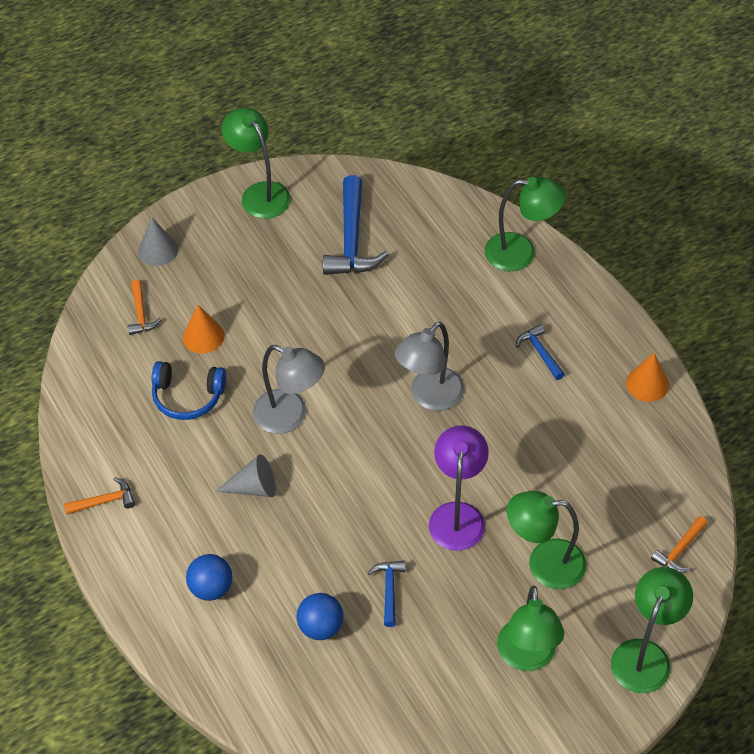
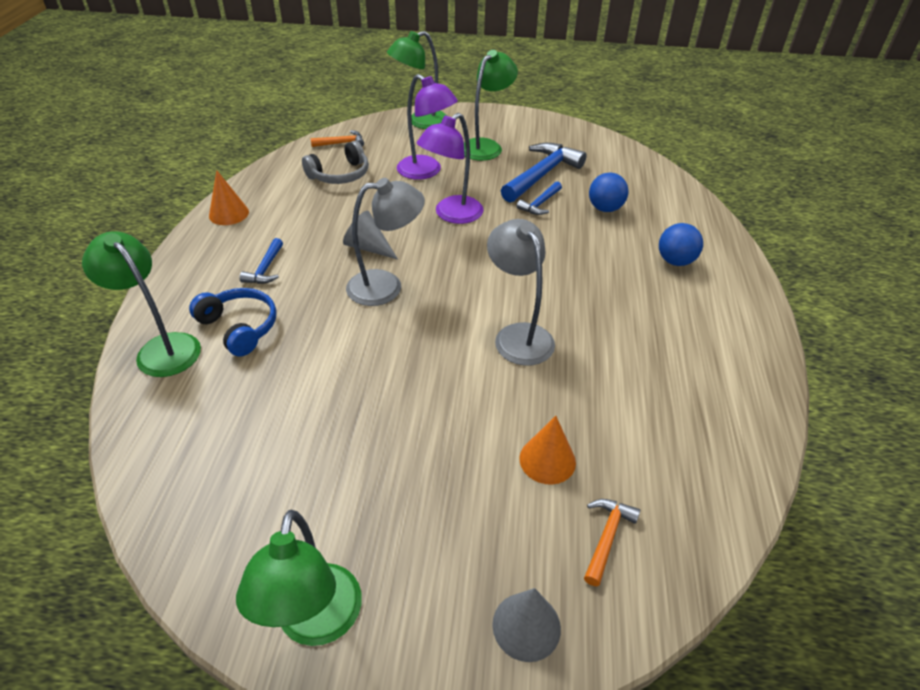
camera: 145 degrees left, 10 degrees down
(104, 501) = (746, 361): orange hammer -> none
(188, 396) = (607, 407): blue headphones -> blue headphones (239, 327)
(254, 487) = (594, 302): grey cone -> grey cone (368, 247)
(352, 239) = (285, 469): blue hammer -> blue hammer (541, 175)
(544, 563) = (426, 172): green lamp -> purple lamp
(619, 499) = (340, 175): none -> grey headphones

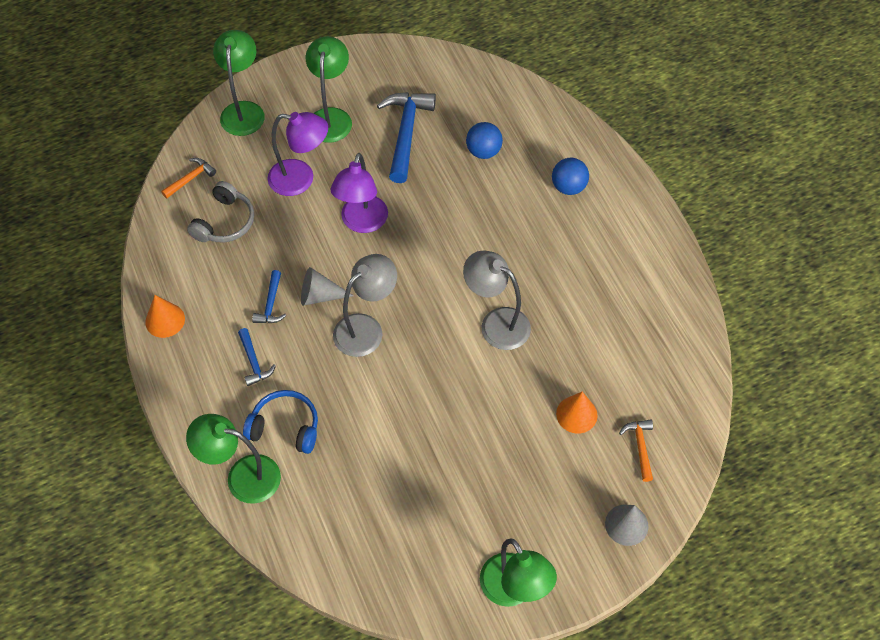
camera: 30 degrees left, 15 degrees up
(420, 122) = (243, 110): green lamp -> green lamp turned 150 degrees clockwise
(540, 204) = (427, 172): blue hammer -> blue hammer (271, 304)

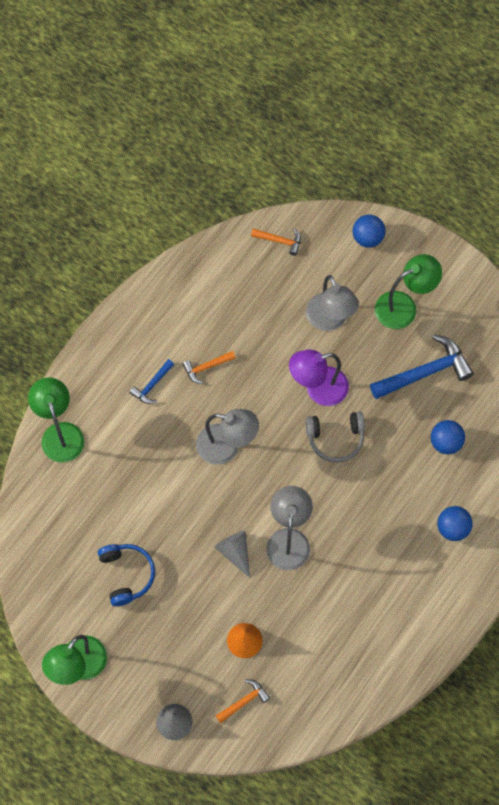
camera: 60 degrees right, 10 degrees up
(165, 320) = (149, 303): orange cone -> none
(225, 222) = (256, 290): grey headphones -> grey headphones (335, 438)
(243, 110) = (367, 238): green lamp -> blue ball
(271, 304) = (206, 367): blue hammer -> orange hammer
(285, 427) = (113, 438): blue headphones -> blue headphones (126, 575)
(301, 179) = (330, 320): purple lamp -> grey lamp
(319, 295) = (234, 397): grey cone -> grey cone (235, 552)

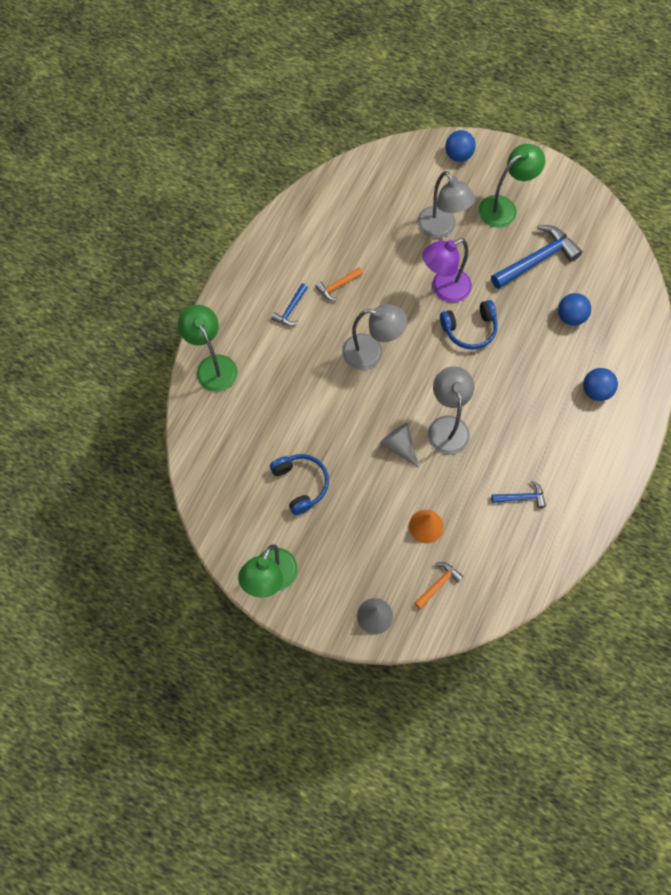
camera: 10 degrees left, 0 degrees up
(279, 241) = (380, 169): orange hammer -> none
(335, 438) = (469, 329): grey headphones -> blue headphones
(348, 627) = (521, 497): none -> blue hammer

